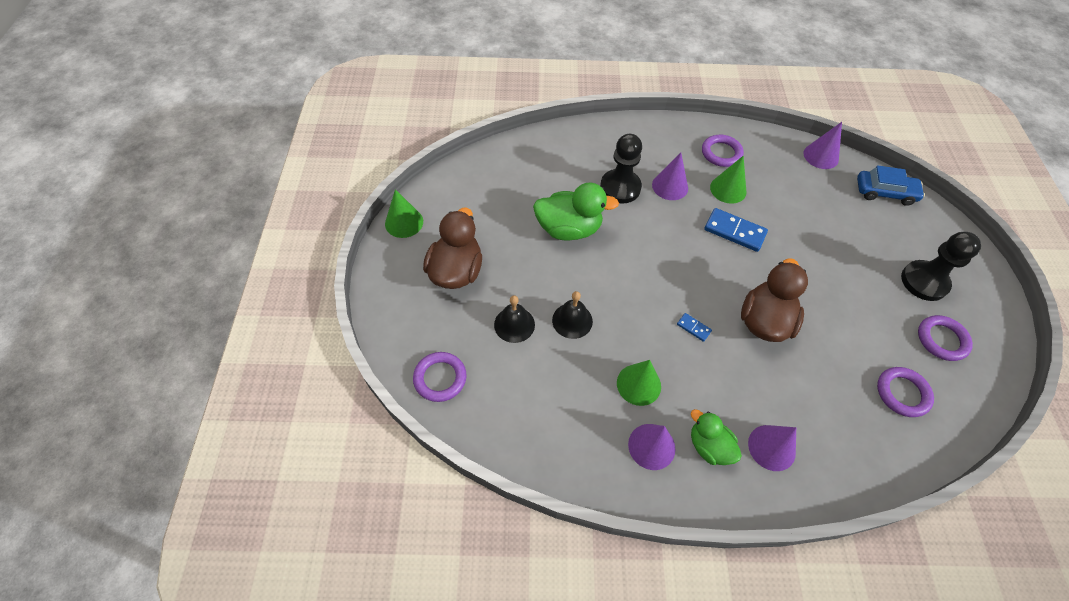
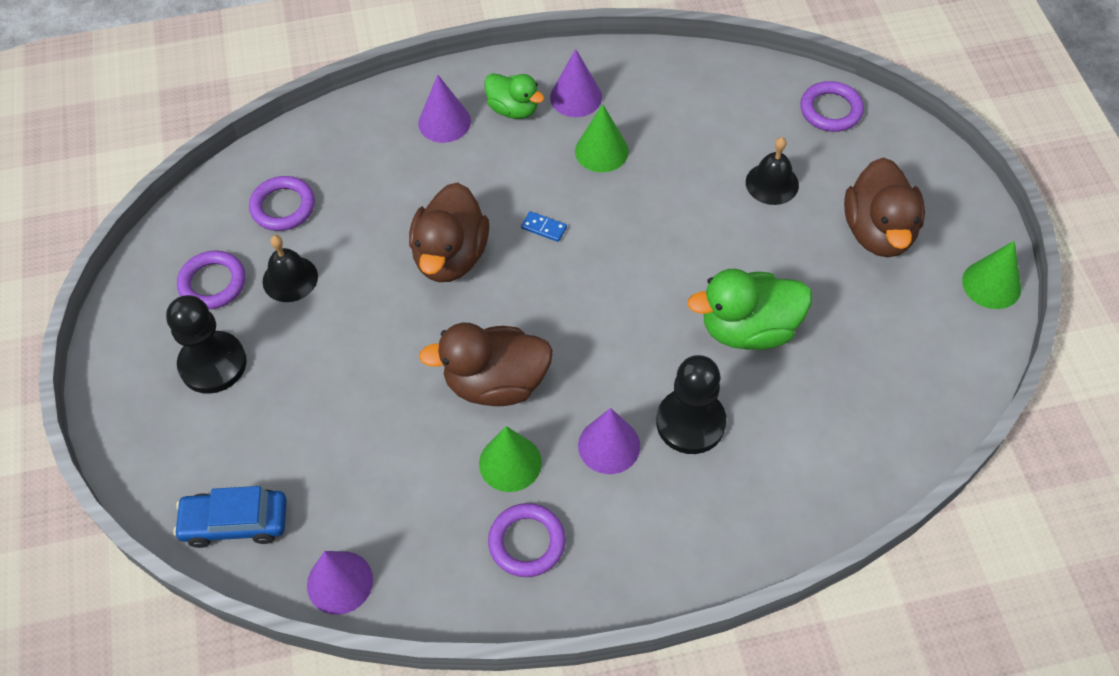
camera: 170 degrees right, 0 degrees up
(572, 320) = (701, 203): black bell -> black bell (290, 279)
(734, 231) = (496, 383): blue domino -> brown duck

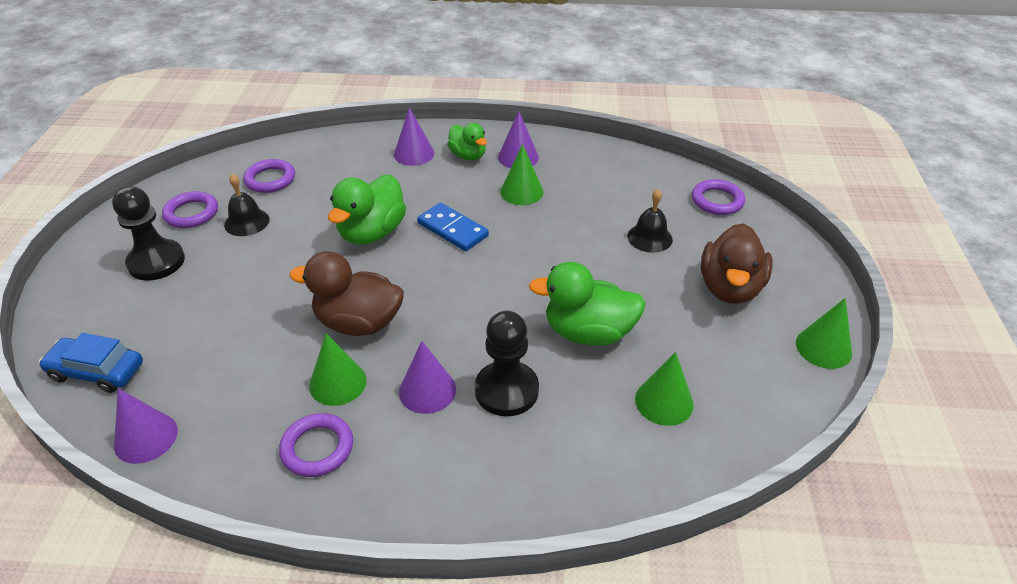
camera: 15 degrees right, 15 degrees down
(450, 256) = (372, 233): brown duck -> green duck
(544, 228) = (453, 229): blue domino -> blue domino, size x1.99
(852, 392) = (664, 401): none -> green cone

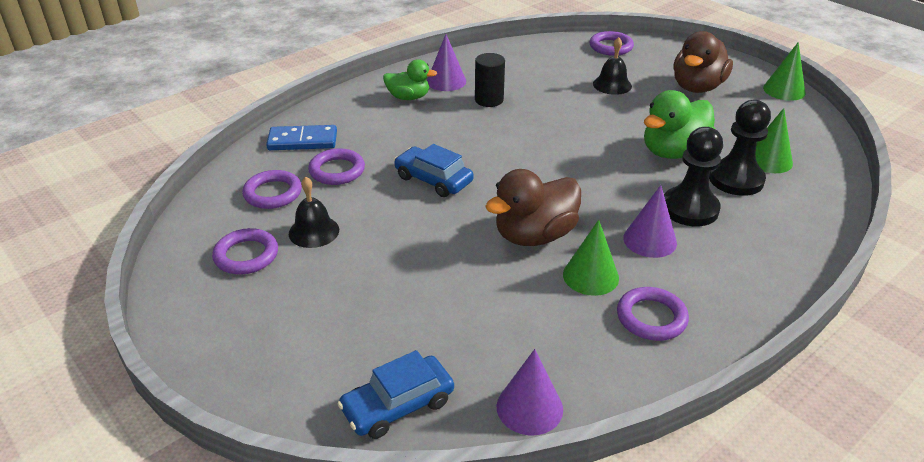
camera: 45 degrees left, 5 degrees down
(156, 262) = (287, 305): black pawn -> black pawn (736, 179)
(329, 186) = (337, 171): none -> purple ring
(372, 233) = (433, 180): green duck -> blue car
(414, 154) = (364, 116): purple cone -> none
(453, 229) = (487, 146): blue domino -> blue domino (302, 141)
(521, 192) = (489, 100): green cone -> black cylinder
(730, 288) = (697, 87): brown duck -> brown duck turned 60 degrees clockwise

